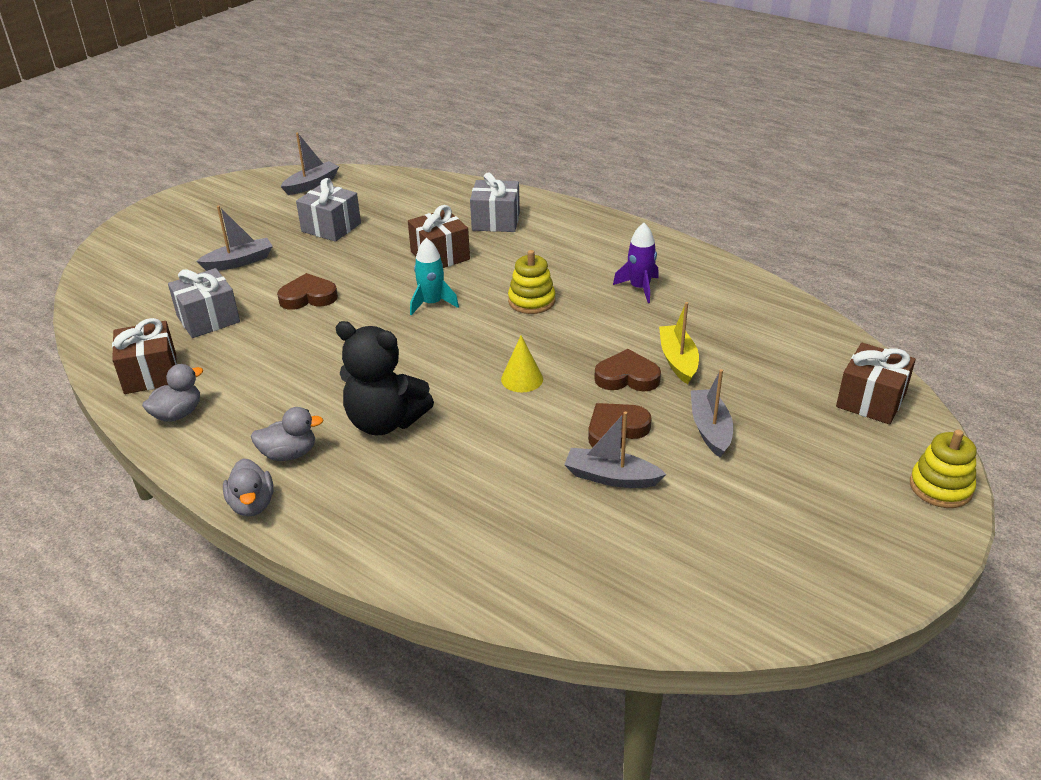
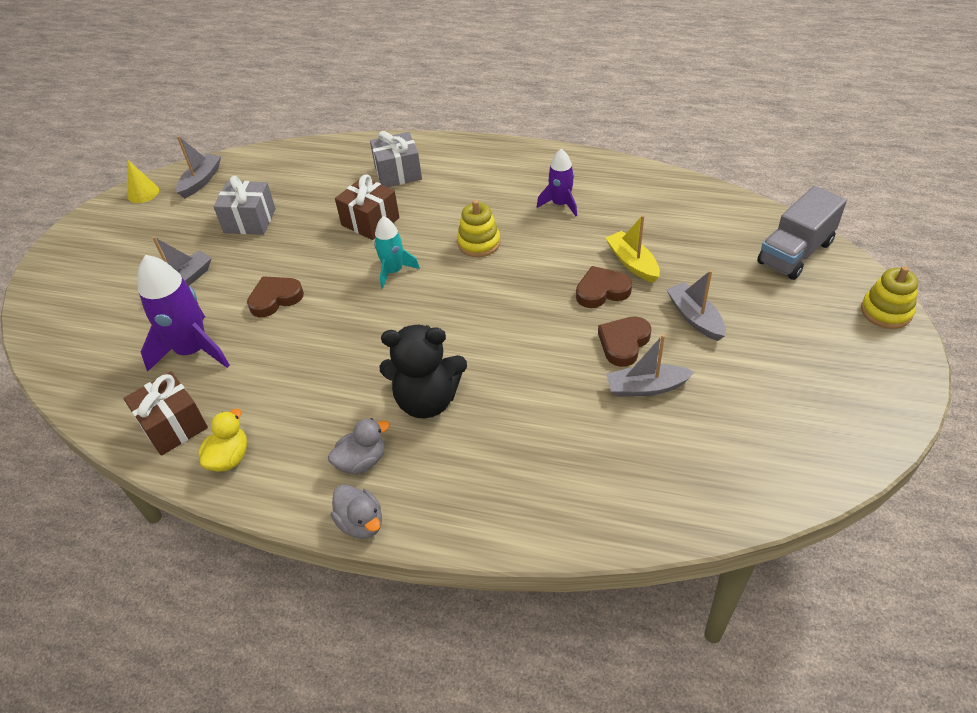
camera: 20 degrees left, 10 degrees up
(178, 414) = (229, 458): grey duck -> yellow duck
(208, 319) = (192, 351): grey gift -> purple rocket
(522, 379) = (518, 320): yellow cone -> yellow cone (143, 193)
(871, 400) = (795, 253): brown gift -> grey truck

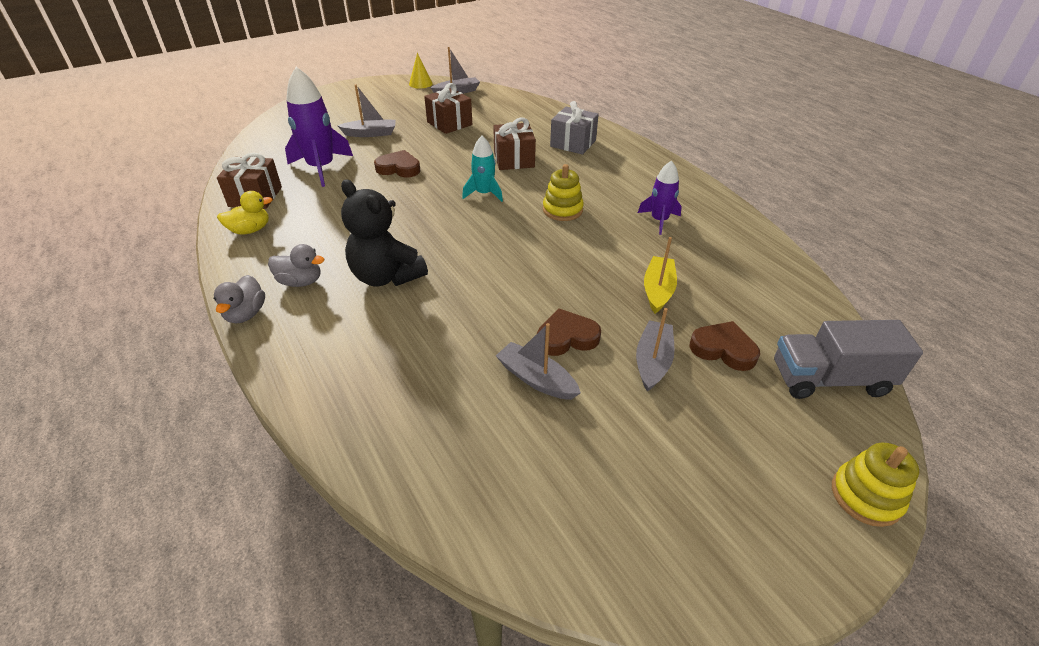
camera: 40 degrees right, 5 degrees down
(250, 221) = (449, 123): grey gift -> brown gift
(602, 291) = (604, 293): brown heart -> brown heart (723, 349)

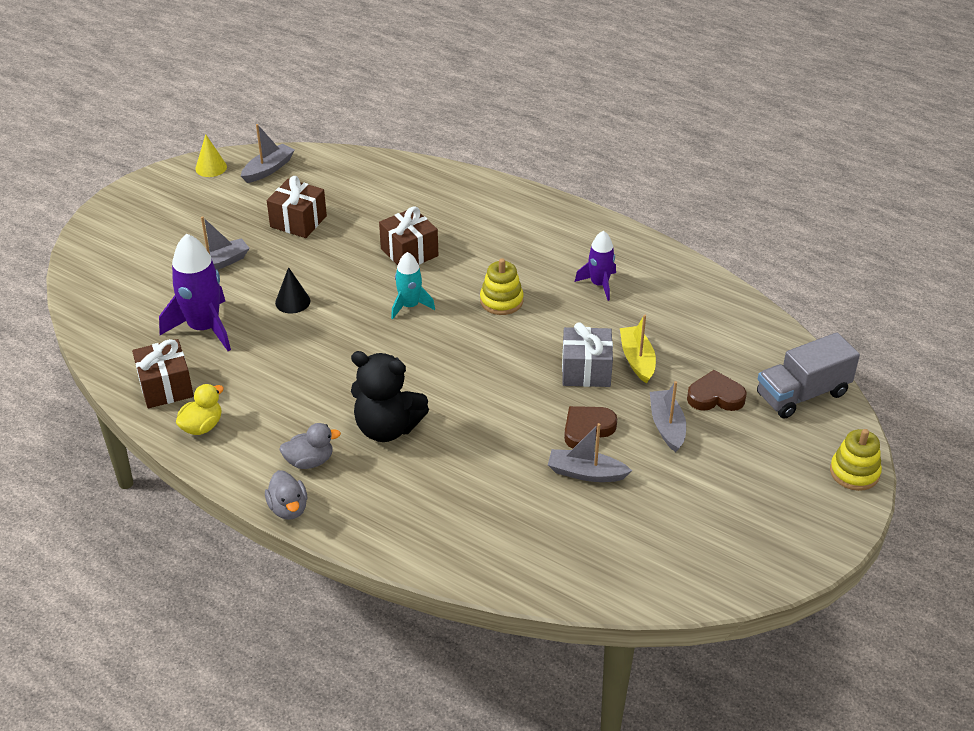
camera: 25 degrees left, 0 degrees up
(399, 168) = (292, 301): brown heart -> black cone
(573, 143) = (457, 211): grey gift -> grey gift (586, 370)

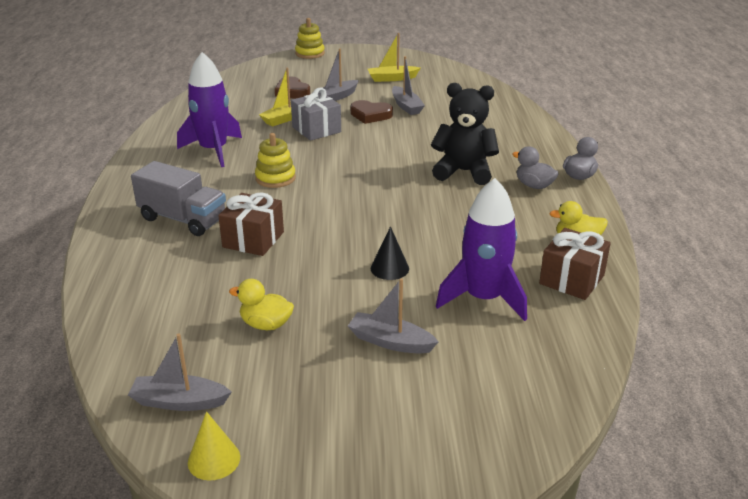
camera: 125 degrees left, 10 degrees down
(298, 221) = (266, 324): brown gift -> yellow duck
(387, 428) = (464, 172): black teddy bear -> black teddy bear turned 60 degrees counterclockwise
(410, 306) = (326, 212): turquoise rocket -> none
(599, 284) = (213, 150): purple rocket -> purple rocket, size x1.69
(690, 508) = (392, 78): none -> yellow boat
(802, 394) = (260, 74): grey truck -> grey truck (183, 219)

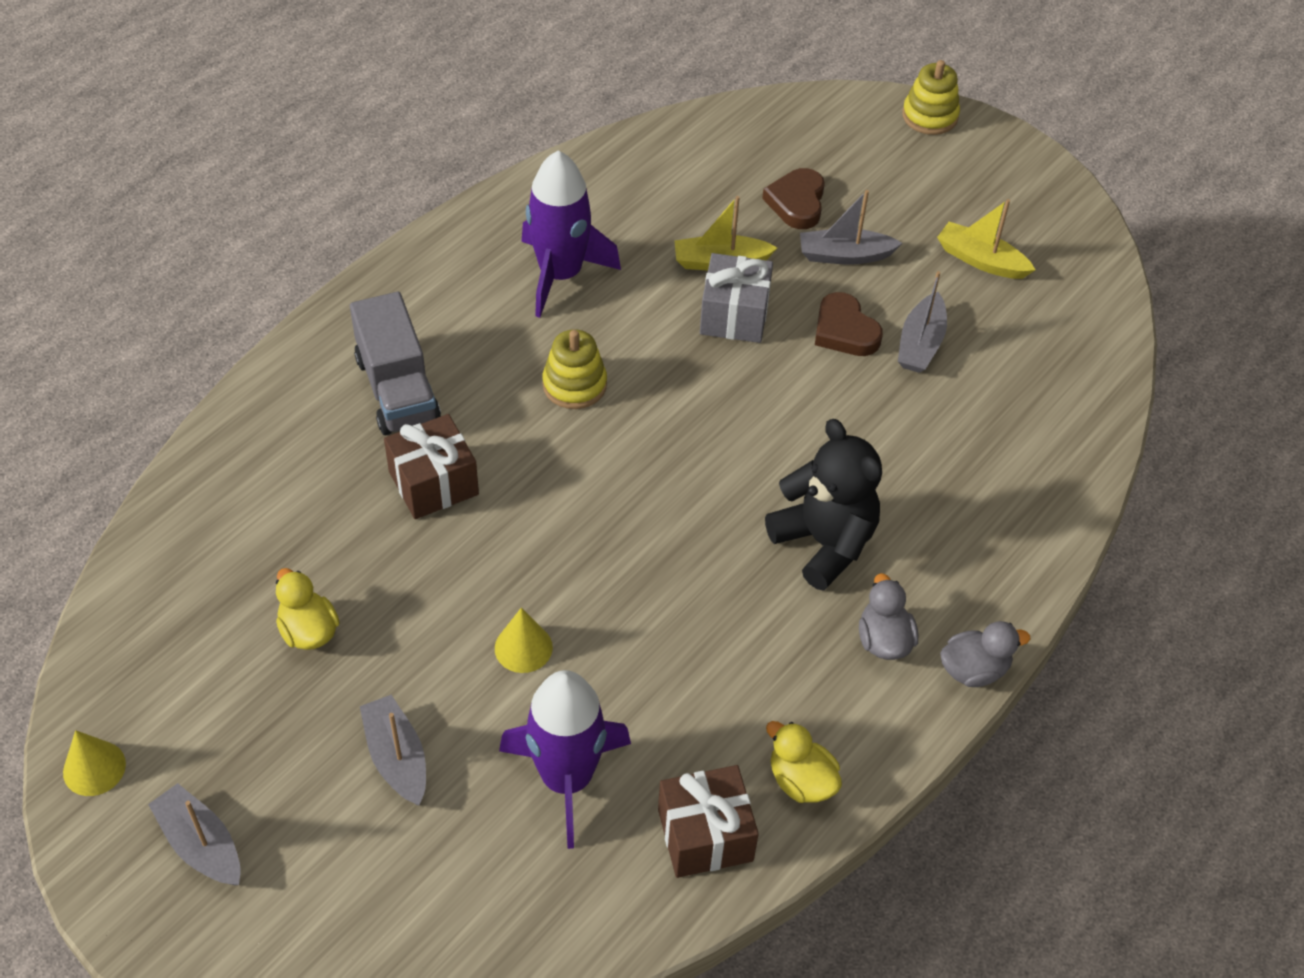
camera: 40 degrees right, 20 degrees up
(179, 401) = (134, 672): grey boat -> grey boat (201, 844)
(389, 268) = (523, 647): black cone -> yellow cone

